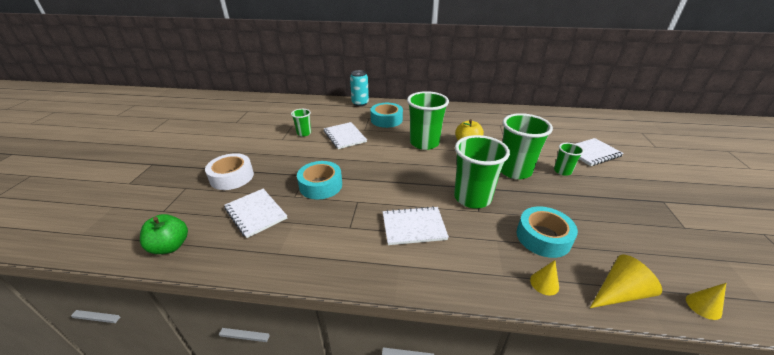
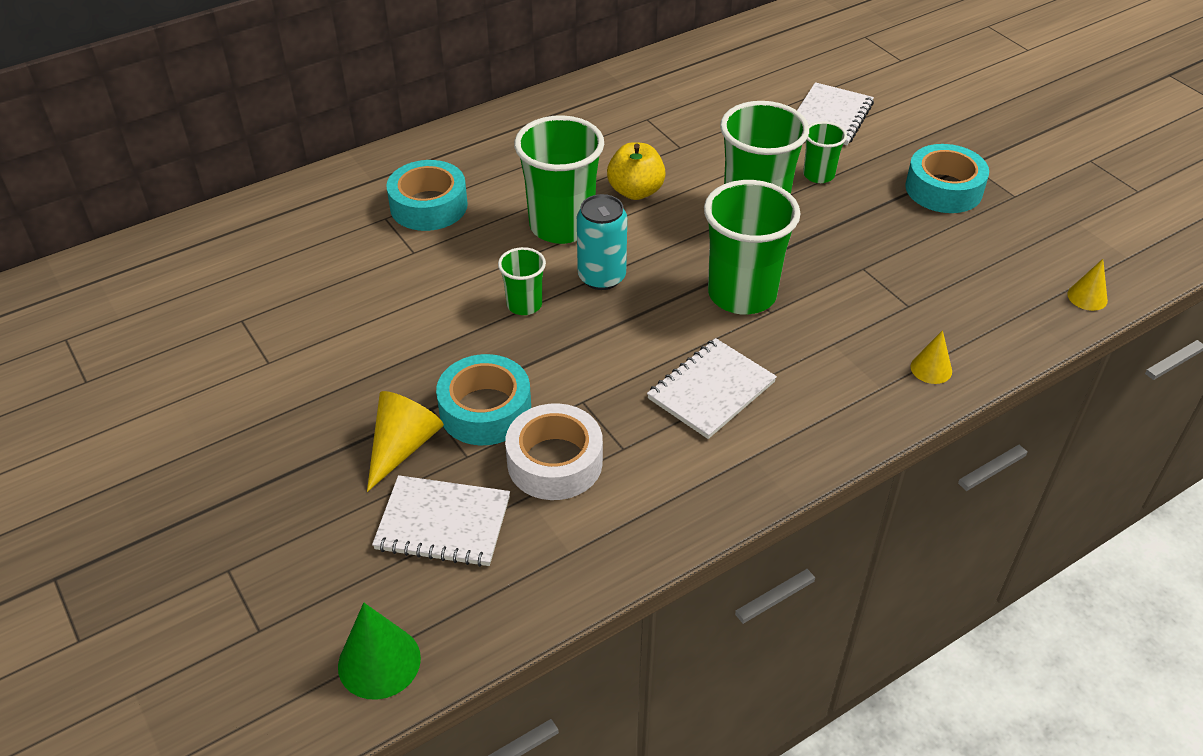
camera: 40 degrees left, 10 degrees up
(170, 246) = (379, 662): green apple -> green cone
(232, 177) = (291, 494): white tape -> white tape (555, 462)
(304, 133) = (297, 324): green cup -> green cup (524, 305)
(345, 136) = (395, 288): white notebook -> none
(360, 103) = (318, 188): turquoise can -> turquoise can (601, 277)
(543, 237) = (881, 305): turquoise tape -> turquoise tape (943, 189)
(619, 293) = (1008, 331): yellow cone -> yellow cone (403, 446)

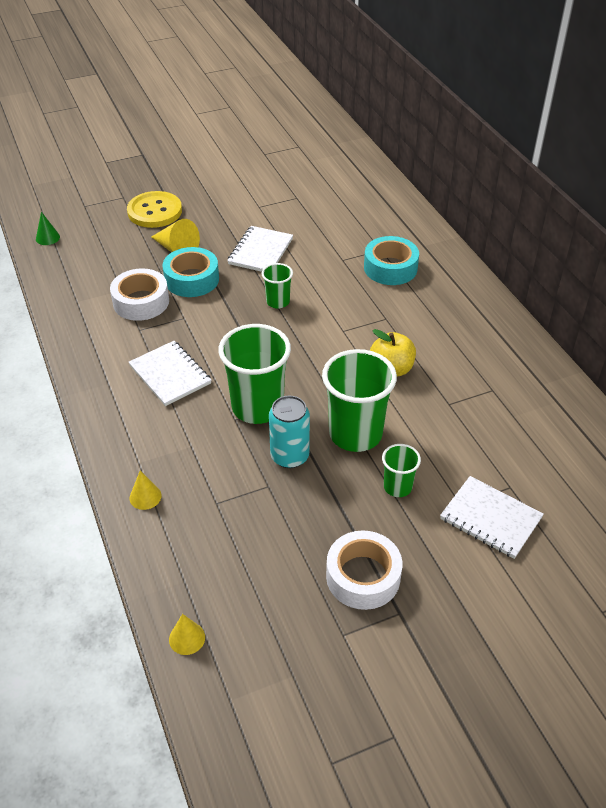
camera: 100 degrees right, 0 degrees up
(282, 505) = (155, 211): none -> yellow button
(379, 662) = (47, 238): green cone -> green cone, size x0.62
(443, 523) = (118, 260): white notebook -> white notebook (260, 251)
(561, 226) = (356, 326): green cup -> none
(601, 277) = (296, 339): turquoise can -> turquoise can (289, 456)
(943, 189) = (363, 576): turquoise tape -> white tape

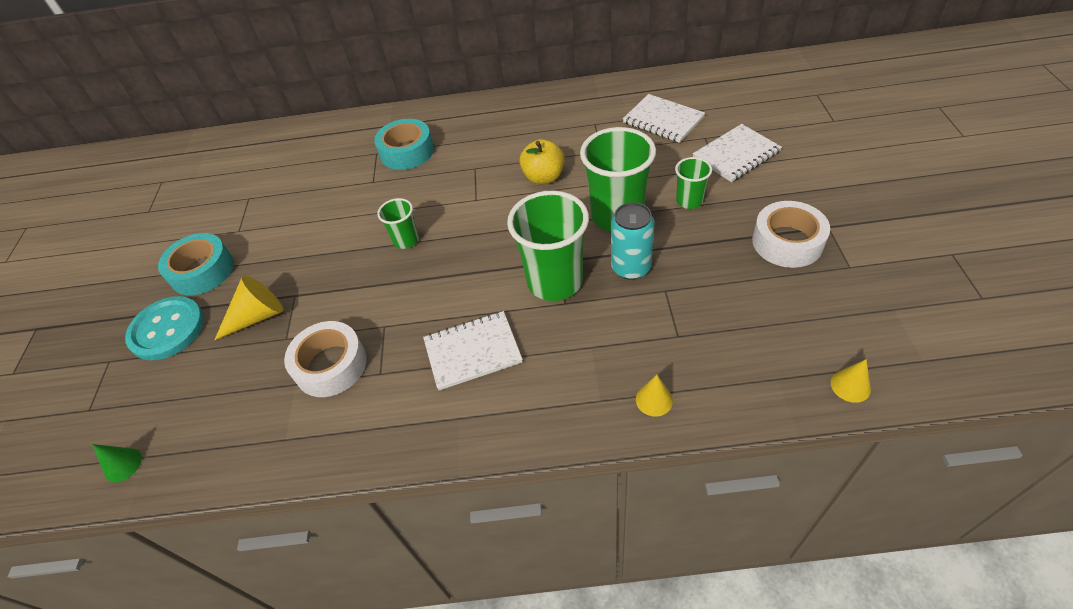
camera: 65 degrees left, 5 degrees up
(155, 211) = (167, 329): yellow button -> turquoise button
(192, 279) = (322, 309): turquoise tape -> turquoise tape (202, 271)
(260, 251) = (316, 241): white notebook -> white notebook (663, 120)

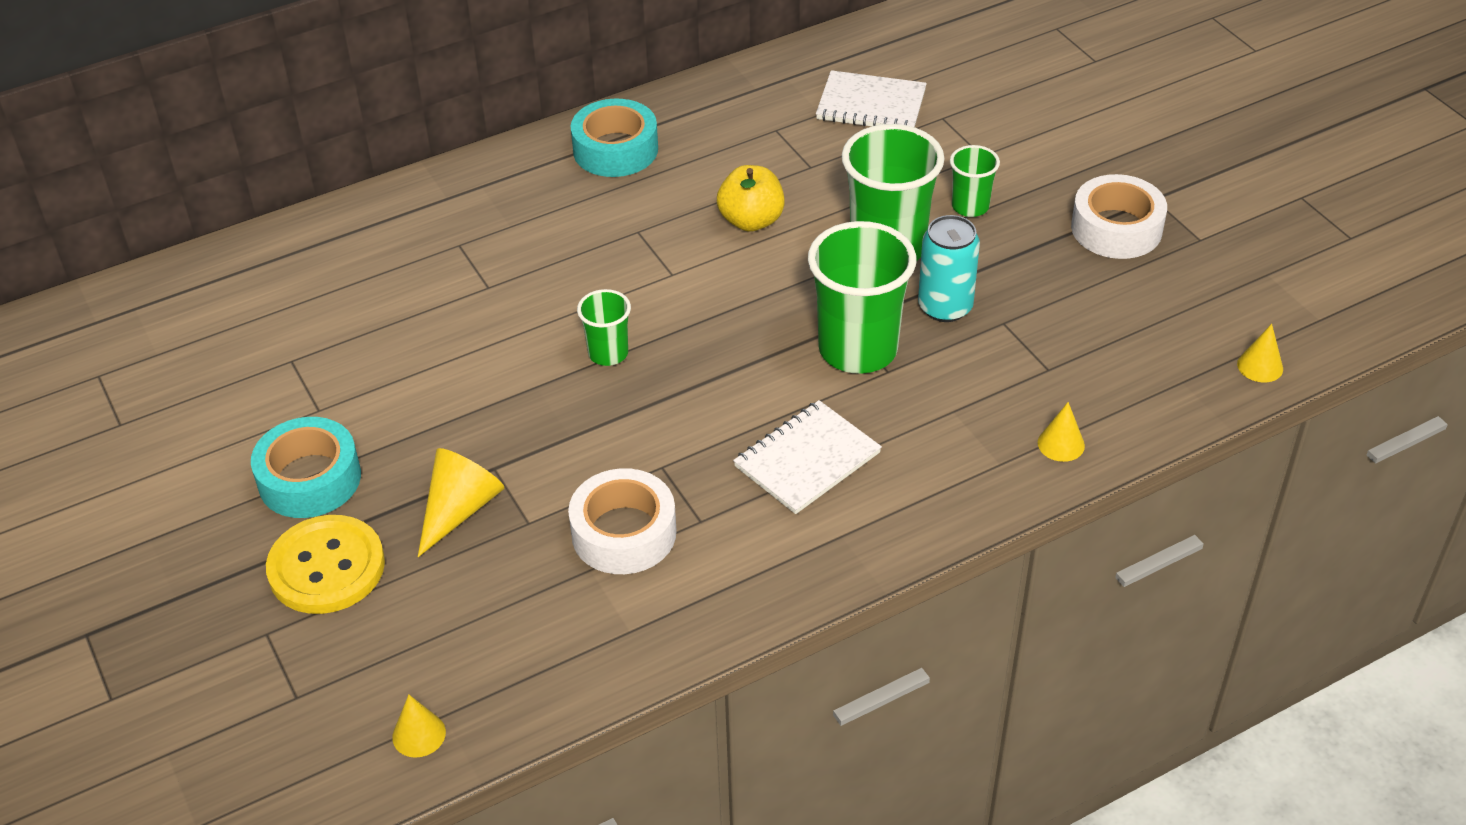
camera: 30 degrees left, 5 degrees down
(123, 465) = (419, 734): green cone -> yellow cone
(167, 329) = (326, 567): turquoise button -> yellow button
(407, 152) = (510, 231): turquoise tape -> turquoise tape (615, 149)
(736, 155) = (996, 132): white notebook -> none

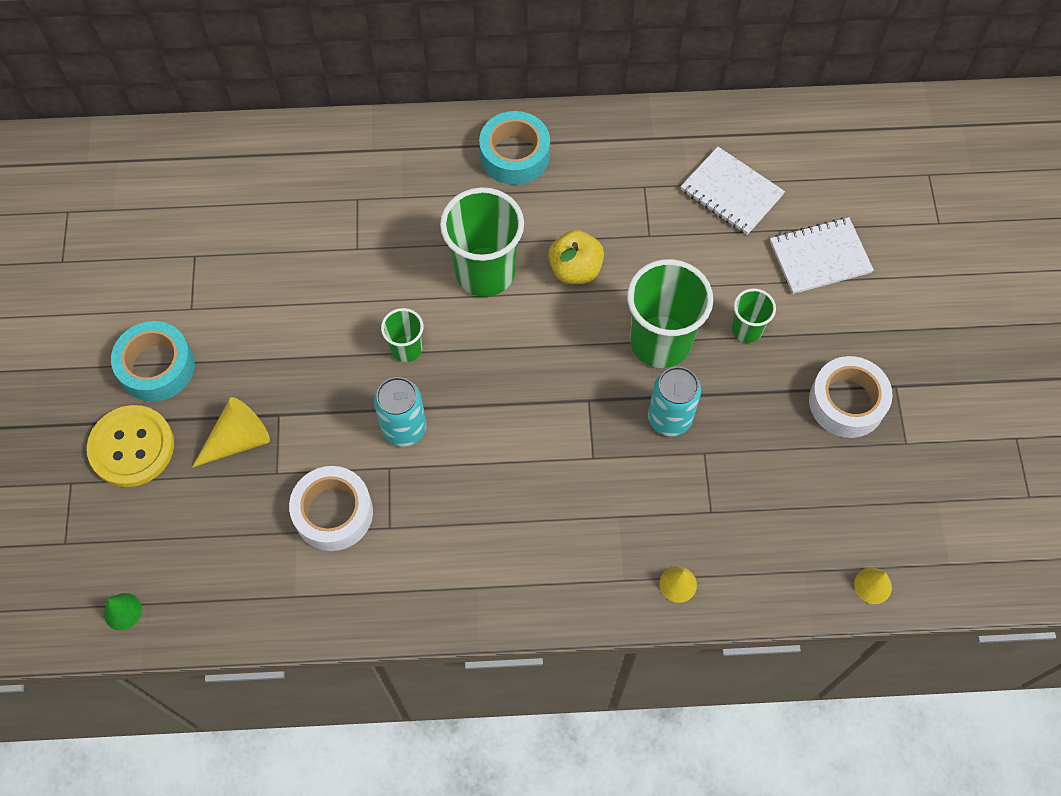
camera: 25 degrees right, 20 degrees up
(419, 734) = (122, 611): yellow cone -> green cone
(655, 424) = (404, 428): none -> turquoise can
(807, 460) = (490, 510): white notebook -> white notebook (820, 257)
(858, 349) = (583, 428): green cup -> green cup (485, 272)

